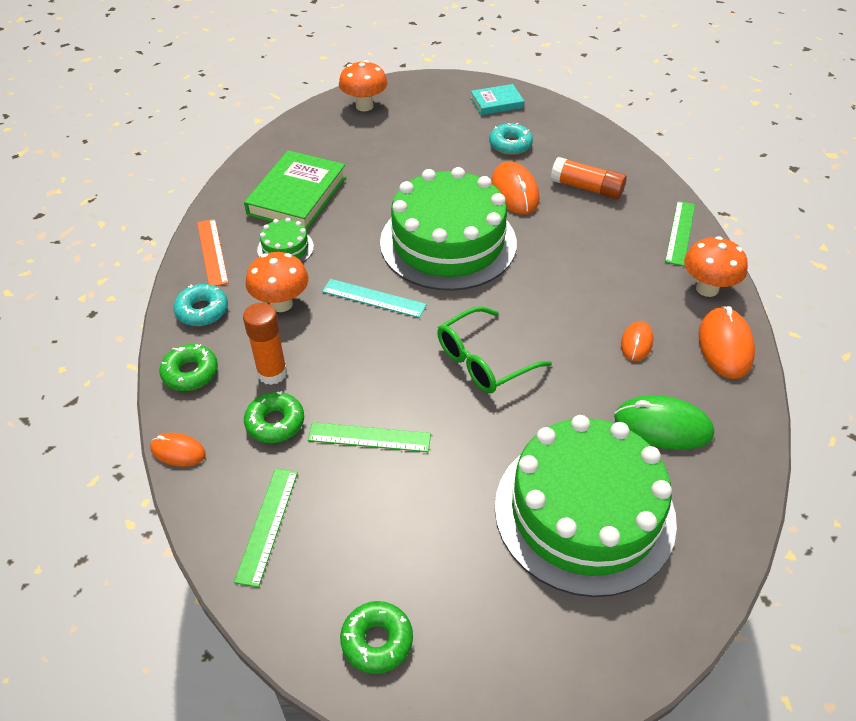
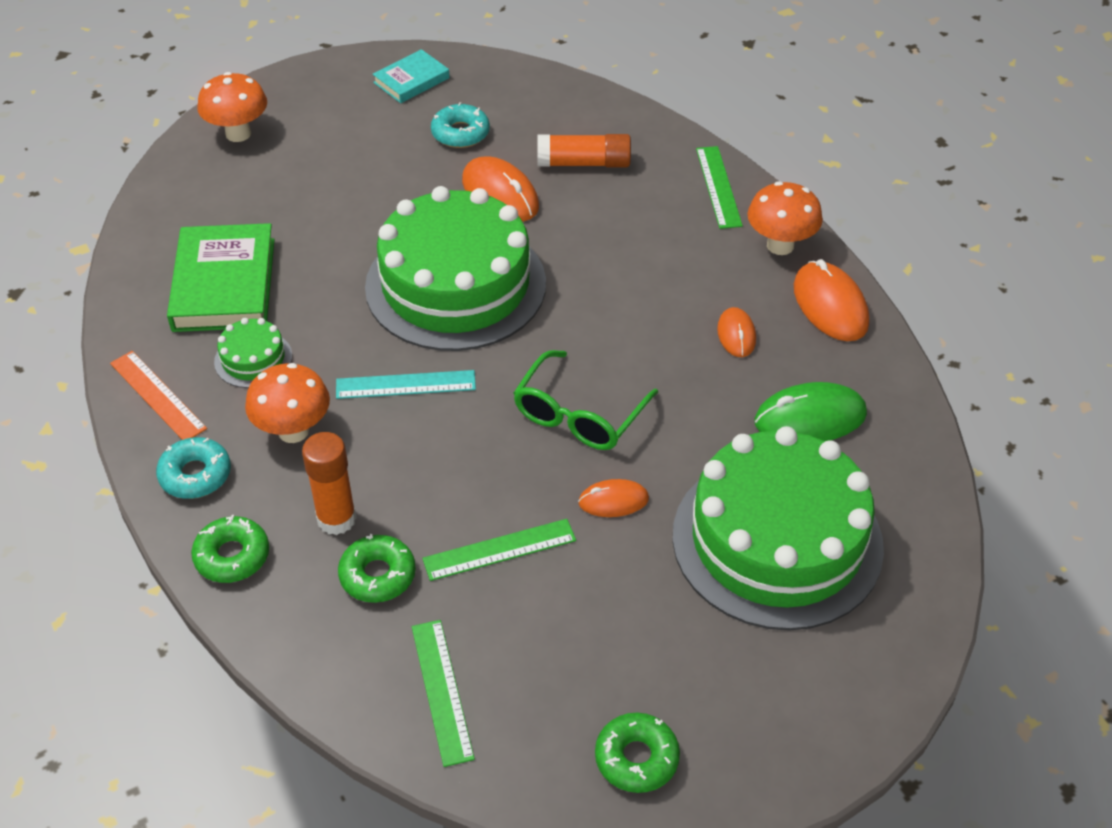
camera: 25 degrees left, 0 degrees up
(178, 451) = (279, 653): orange mouse -> orange mouse (613, 501)

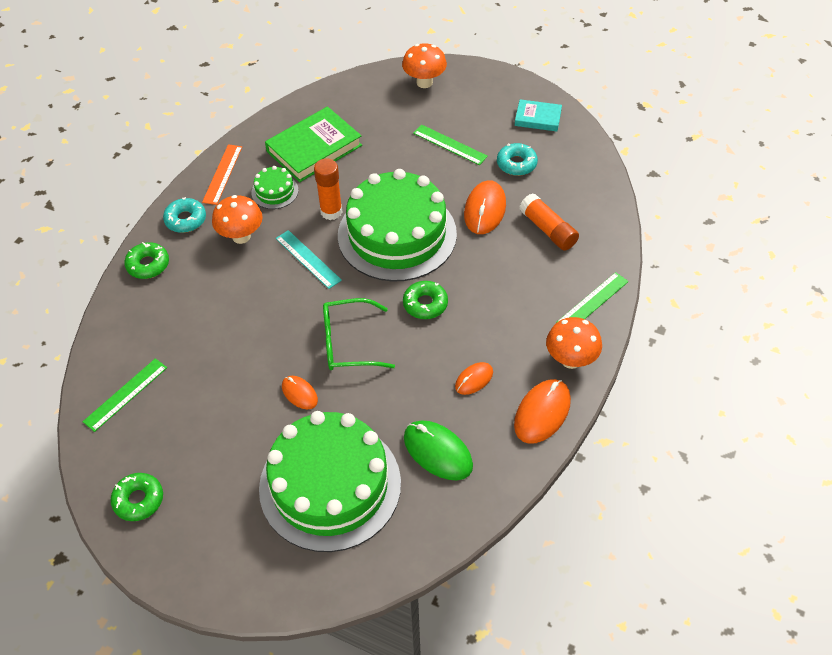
camera: 55 degrees right, 5 degrees up
(336, 519) = (199, 288): orange glue stick -> orange glue stick (331, 212)
(377, 575) = (177, 326): green donut -> green donut (425, 304)
(499, 550) = (229, 364): green ruler -> green ruler (449, 145)

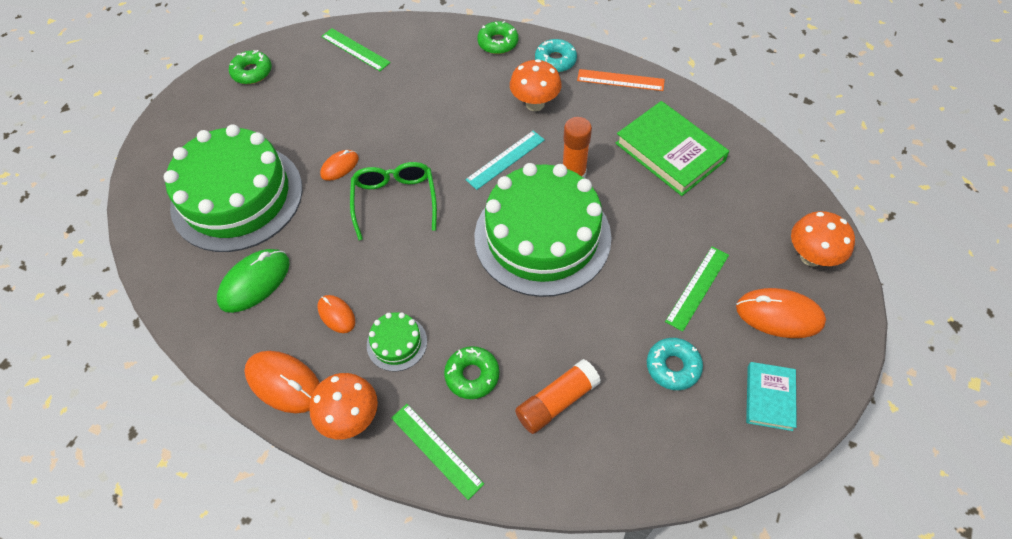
camera: 90 degrees right, 5 degrees up
(275, 191) = (599, 124): green cake -> green cake (397, 343)
(425, 304) = (441, 267): green donut -> green donut (472, 375)
(485, 210) = (586, 327): orange mouse -> orange mouse (779, 315)

